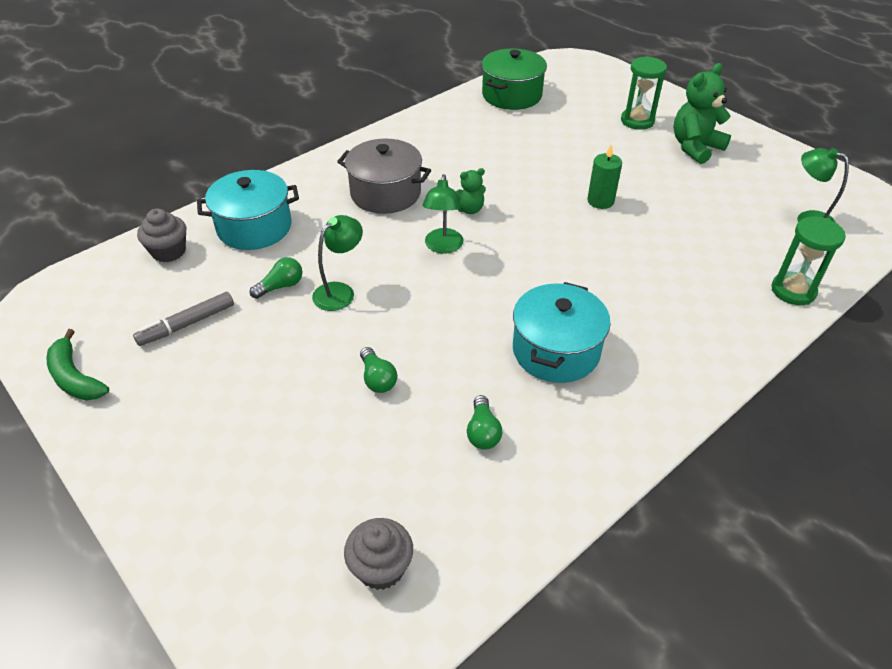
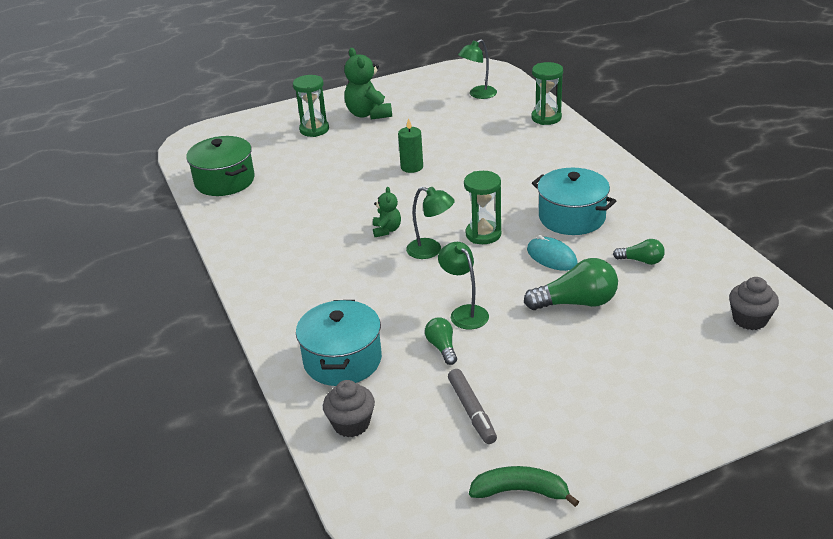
camera: 70 degrees left, 10 degrees down
(75, 377) = (520, 491): green banana -> green banana turned 150 degrees counterclockwise
(377, 379) = (576, 303): green light bulb -> green light bulb, size x1.78
(385, 193) = (335, 272): grey pot -> none
(463, 344) = (551, 257): none -> turquoise mouse
(488, 280) = (483, 234): none -> green hourglass

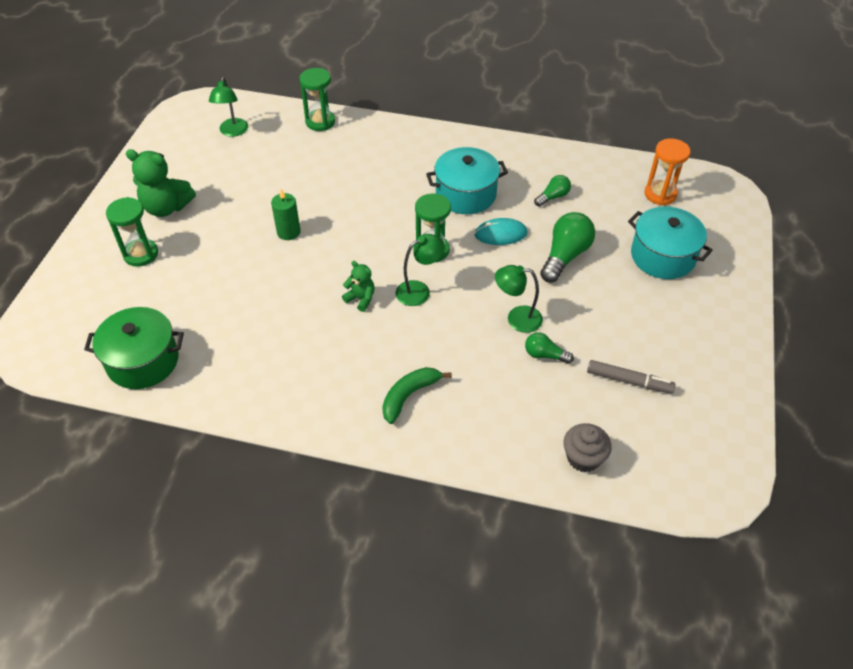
camera: 55 degrees left, 15 degrees up
(342, 360) = (503, 421): turquoise pot -> turquoise pot (663, 256)
(520, 491) = (727, 404): green banana -> green banana (409, 396)
(749, 319) = (660, 194): grey cupcake -> orange hourglass

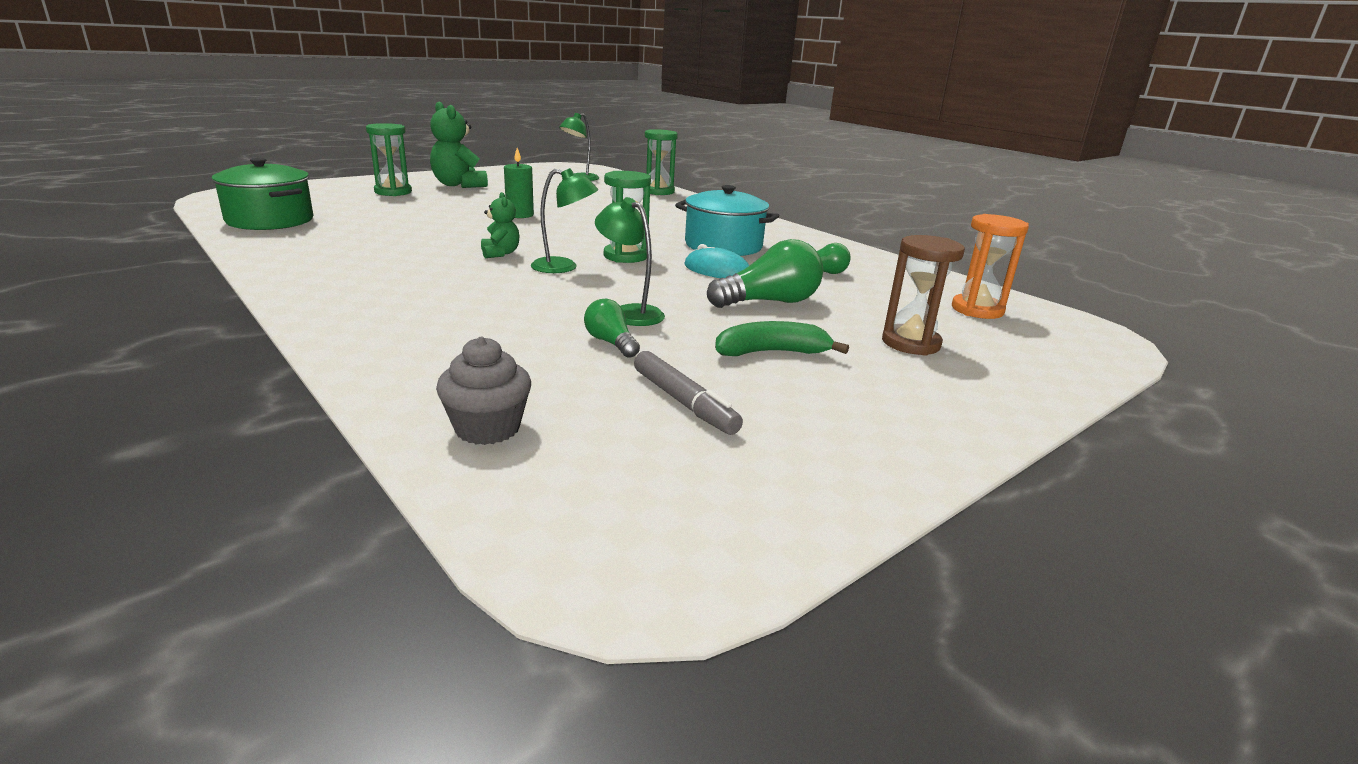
camera: 35 degrees right, 25 degrees down
(409, 396) = (409, 307): green banana -> green banana (771, 352)
(663, 256) = (911, 343): turquoise pot -> brown hourglass

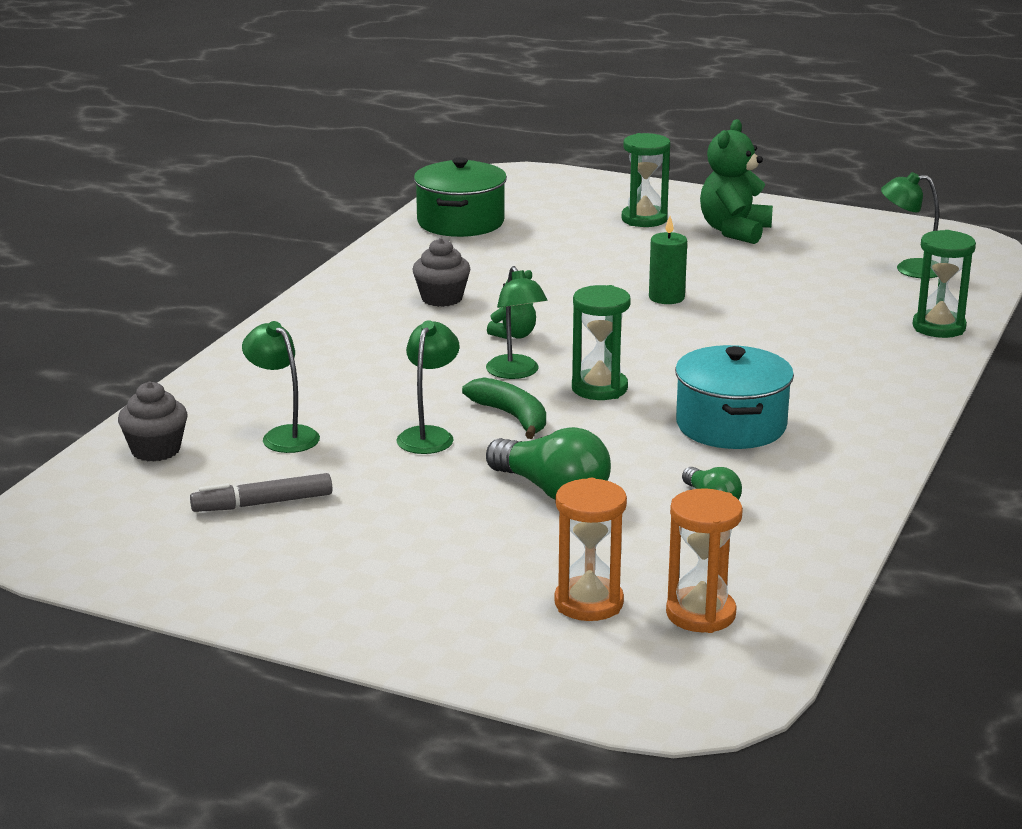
camera: 65 degrees right, 0 degrees up
(391, 254) = (442, 298): none -> grey cupcake
(549, 361) = (283, 435): none -> green lamp
(611, 343) = (347, 447): green light bulb -> none
(684, 402) = (262, 503): grey marker -> grey marker turned 45 degrees clockwise
(717, 270) = (622, 443): turquoise mouse -> none
(771, 352) = (409, 518): green banana -> green banana (512, 417)
(911, 343) = (522, 583): brown hourglass -> none
(950, 332) = (588, 603): none -> orange hourglass

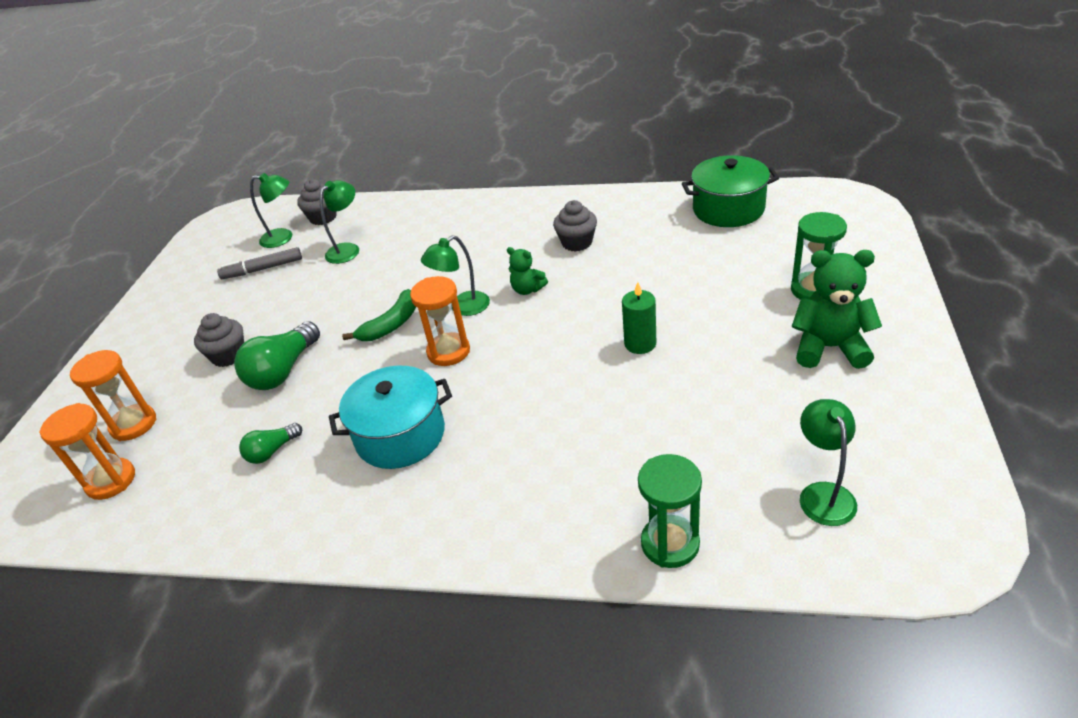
camera: 80 degrees right, 15 degrees up
(262, 503) = (262, 269): grey marker -> grey marker turned 75 degrees counterclockwise
(429, 435) = (357, 299): green lamp -> green lamp (283, 238)
(481, 531) = (228, 355): none -> grey cupcake
(599, 388) = (448, 352): green hourglass -> orange hourglass

